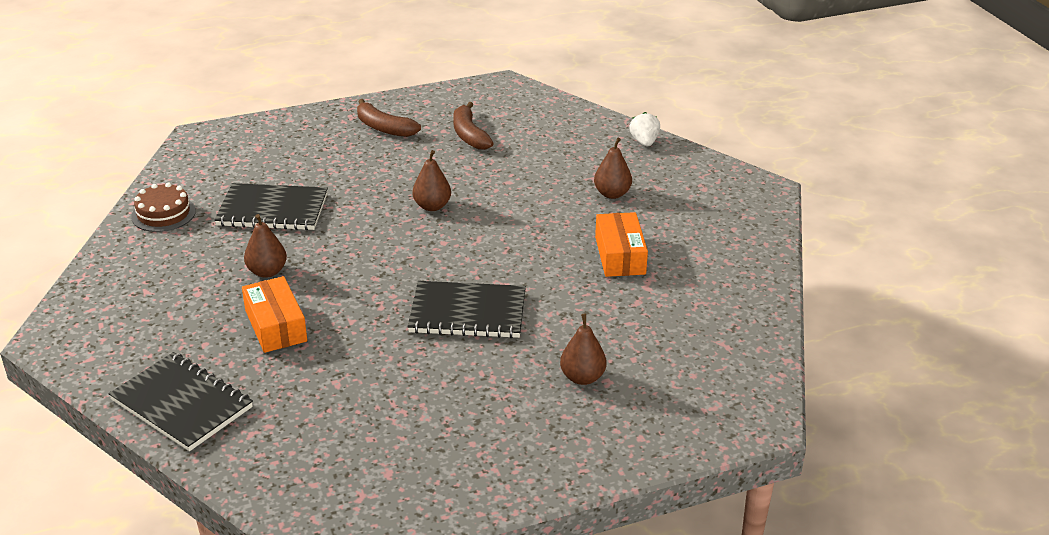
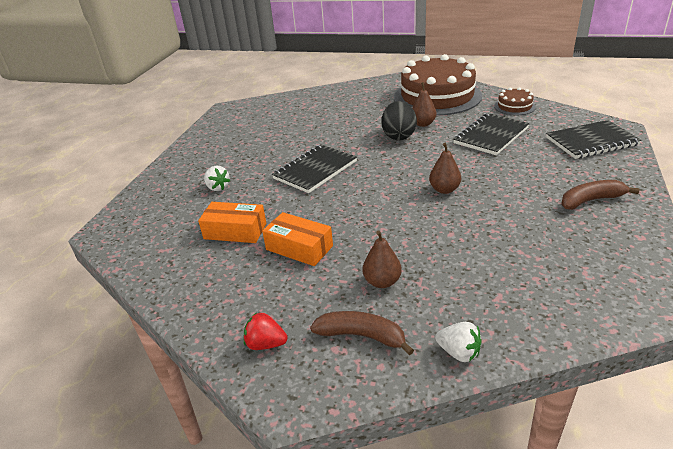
camera: 130 degrees right, 0 degrees up
(152, 290) = (437, 96): none -> brown cake
(182, 404) = (341, 93): black notebook -> black notebook (591, 141)
(276, 325) = (371, 118): orange box -> orange box (235, 231)
(320, 280) = (399, 136): none -> black egg
(469, 135) = (550, 240): brown banana -> brown banana (361, 336)
(582, 377) = (217, 187): brown pear -> white strawberry
(740, 219) = (266, 344): none -> red strawberry

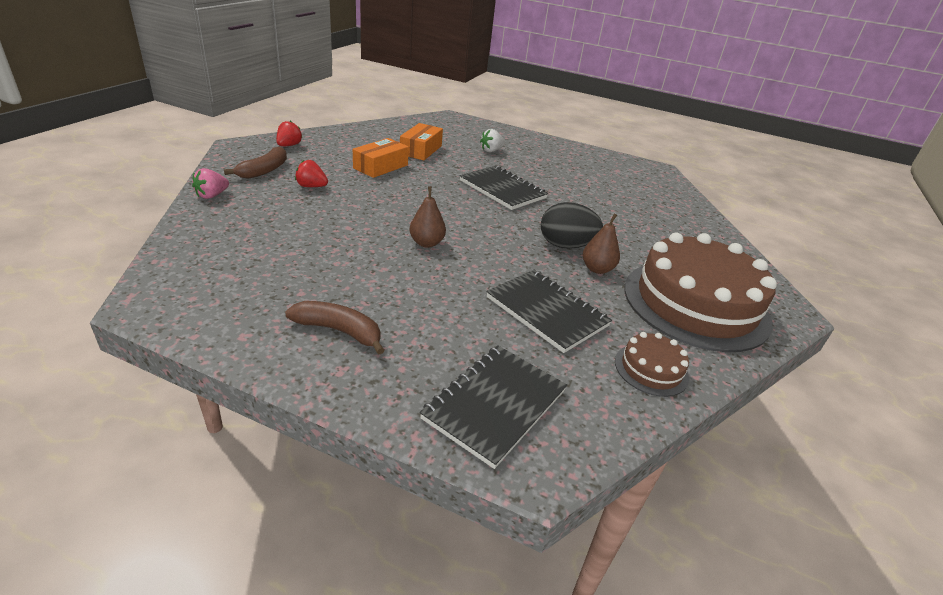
camera: 90 degrees right, 0 degrees up
(382, 282) = (311, 186): brown pear -> red strawberry
(459, 352) = (212, 195): white strawberry -> pink strawberry
(591, 141) = (495, 404): black notebook -> black notebook turned 45 degrees clockwise
(591, 200) = (339, 331): brown banana -> brown banana turned 60 degrees counterclockwise

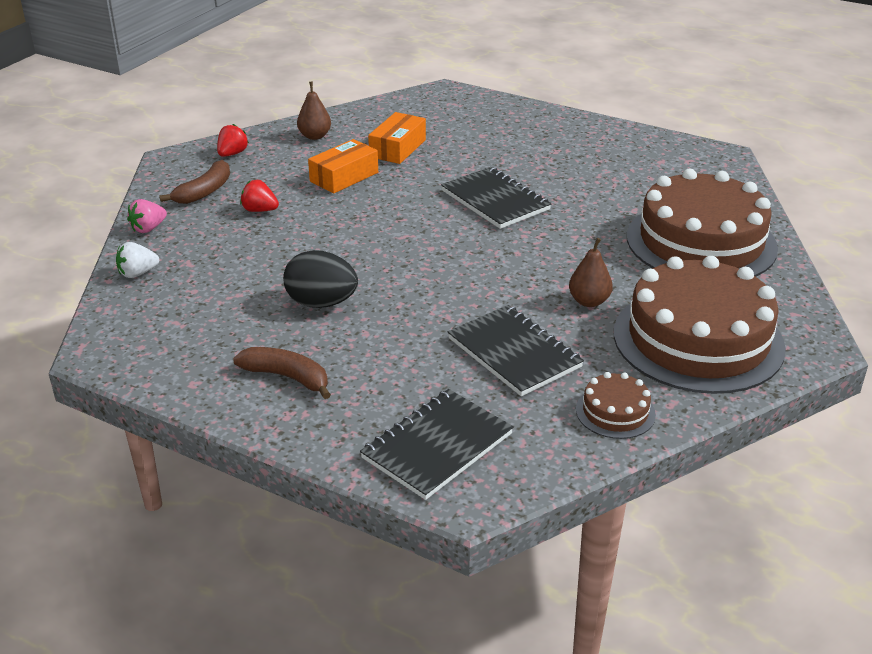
camera: 10 degrees right, 0 degrees up
(426, 243) = (389, 277): brown pear -> brown pear (315, 136)
(491, 150) = (491, 142): white strawberry -> white strawberry (137, 273)
(565, 245) = (558, 273): black egg -> black egg (321, 303)
(667, 227) = (701, 242): none -> brown cake

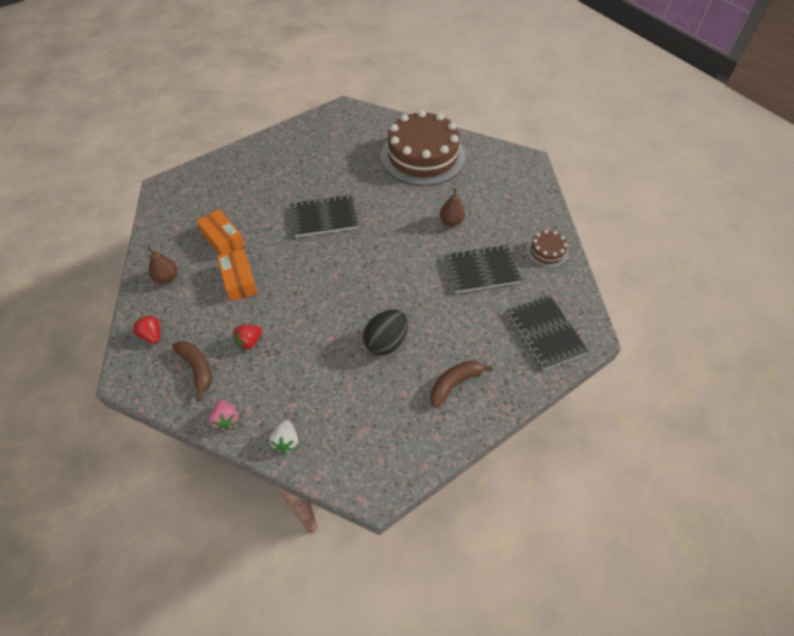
camera: 65 degrees left, 20 degrees up
(698, 339) = (504, 196): brown cake -> none

